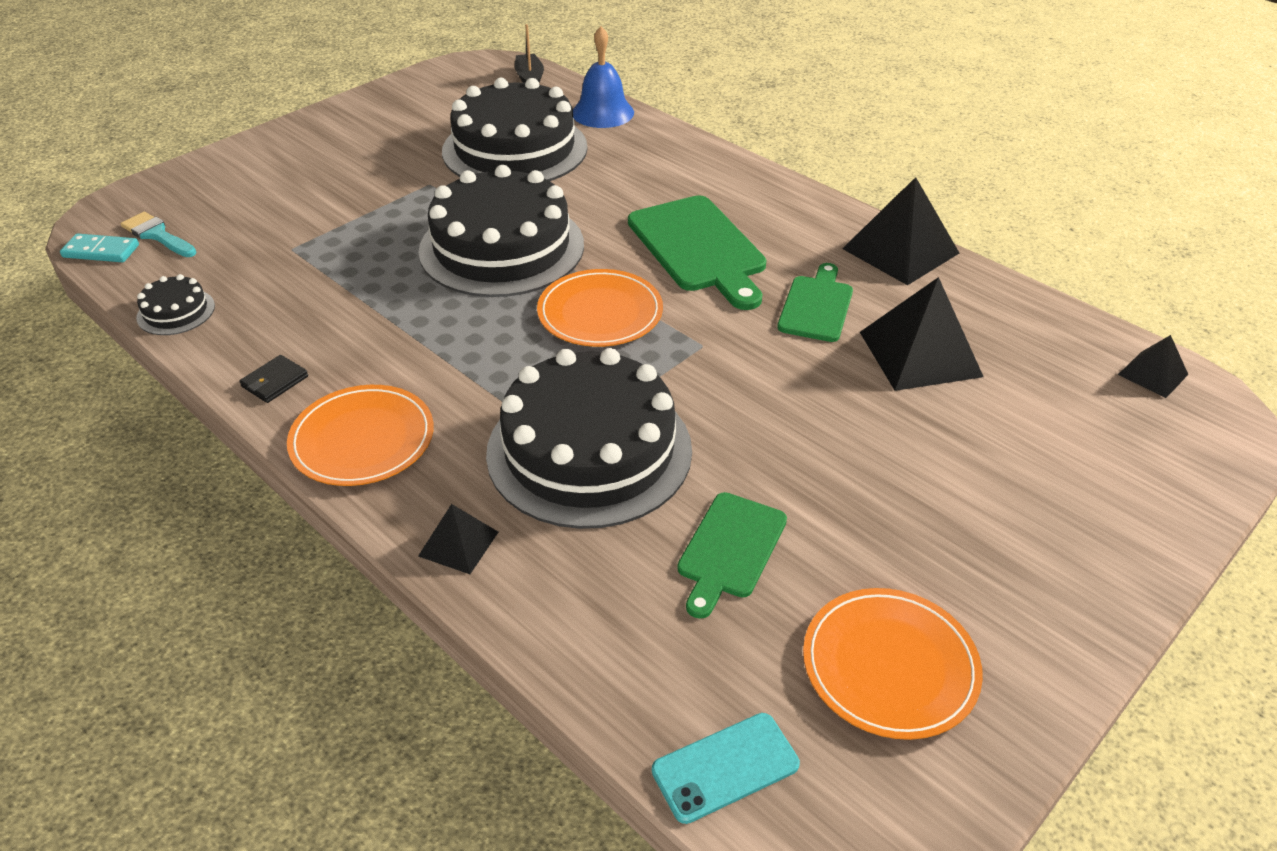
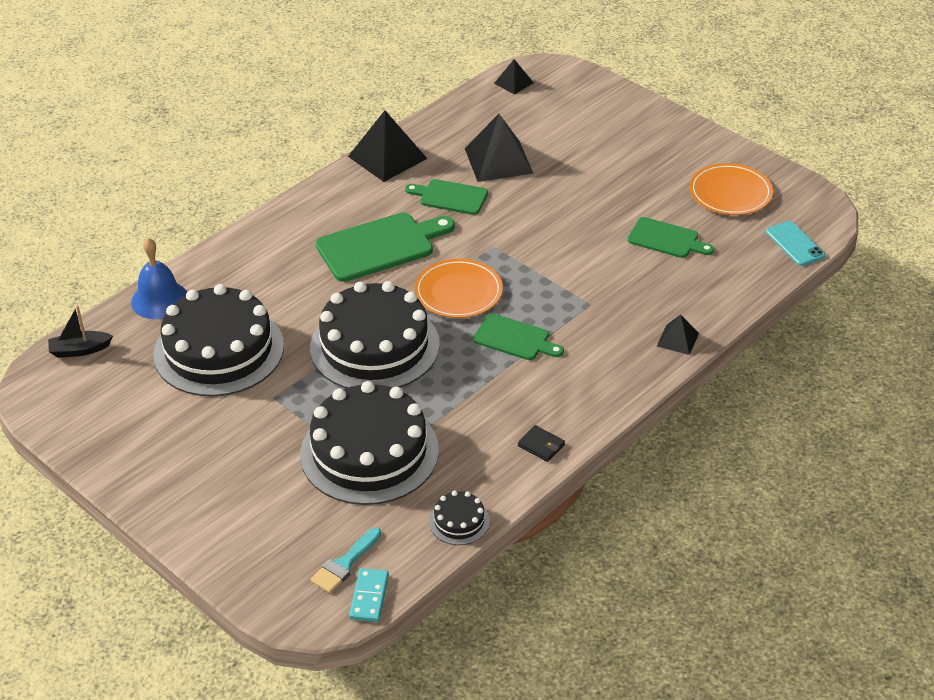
camera: 90 degrees left, 0 degrees up
(362, 439) = (596, 391): orange plate -> none
(494, 362) = (514, 339): none -> green cutting board
(589, 450) = (596, 292): black cake -> black cake (369, 452)

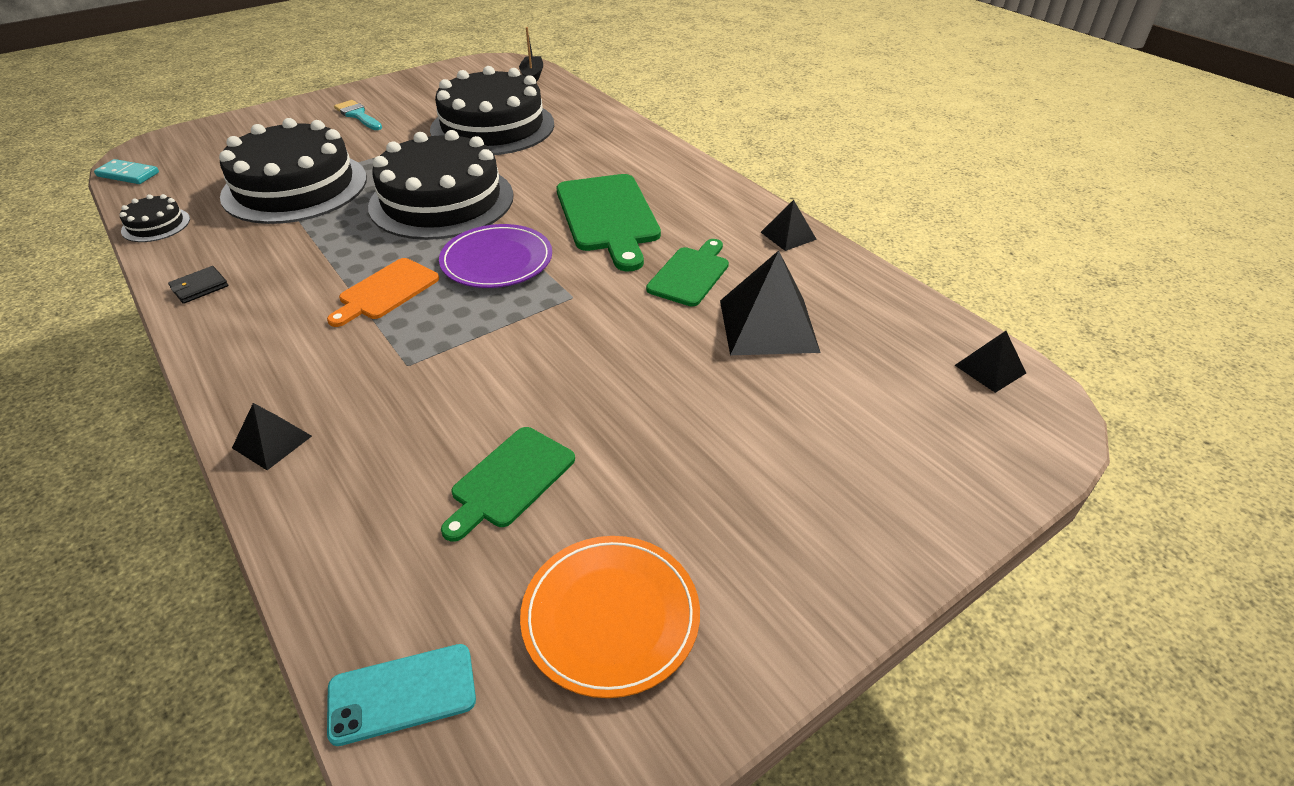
camera: 100 degrees right, 0 degrees up
(159, 300) = (579, 105): blue bell -> none
(344, 564) = (177, 166): turquoise brush -> turquoise brush (358, 115)
(387, 157) = (788, 235): black pyramid -> black pyramid, size x0.53
(458, 292) = (497, 260): orange plate -> purple plate
(514, 339) = (386, 291): green cutting board -> orange cutting board

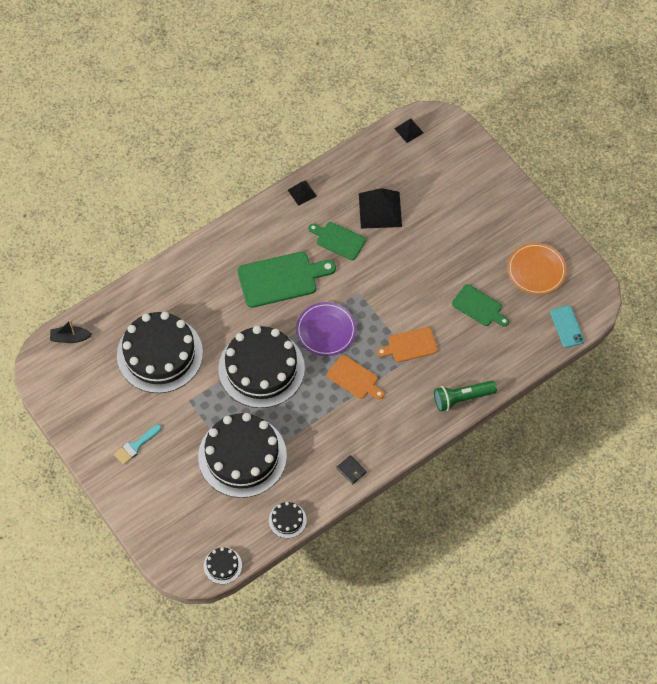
camera: 90 degrees left, 20 degrees up
(128, 174) = (222, 565): turquoise domino -> black cake
(272, 442) = (462, 398): black pyramid -> green flashlight
(435, 362) = (410, 345): none -> orange cutting board

